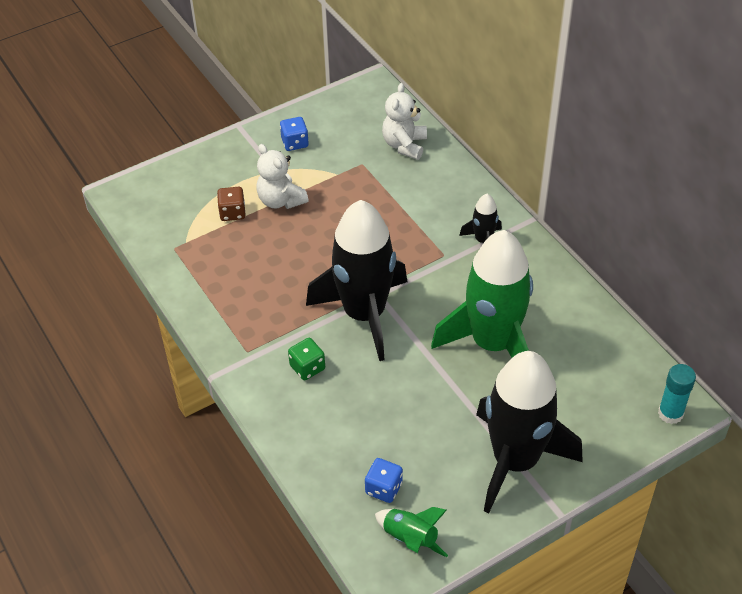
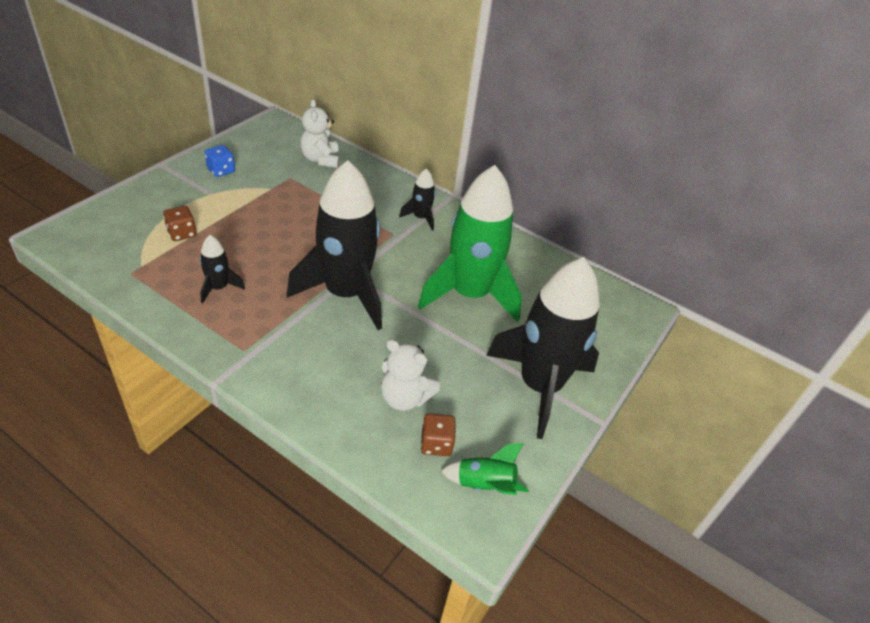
camera: 30 degrees left, 5 degrees down
(246, 281) = (218, 288): none -> black rocket
(281, 200) = (226, 216): white teddy bear -> white teddy bear (405, 397)
(307, 367) = (311, 351): green dice -> none
(383, 488) = (436, 444): blue dice -> brown dice
(670, 413) = (636, 316): turquoise glue stick -> none

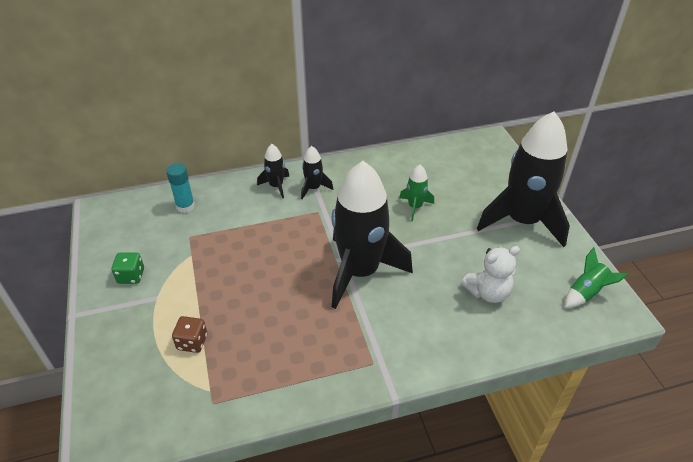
camera: 45 degrees left, 0 degrees up
(218, 288) = (287, 347): black rocket -> black rocket (276, 186)
(221, 170) = (131, 276): blue dice -> green dice
(320, 159) = (185, 206): white teddy bear -> turquoise glue stick
(436, 444) = (539, 298): brown dice -> none
(469, 294) = (415, 207): green rocket -> green rocket, size x0.43

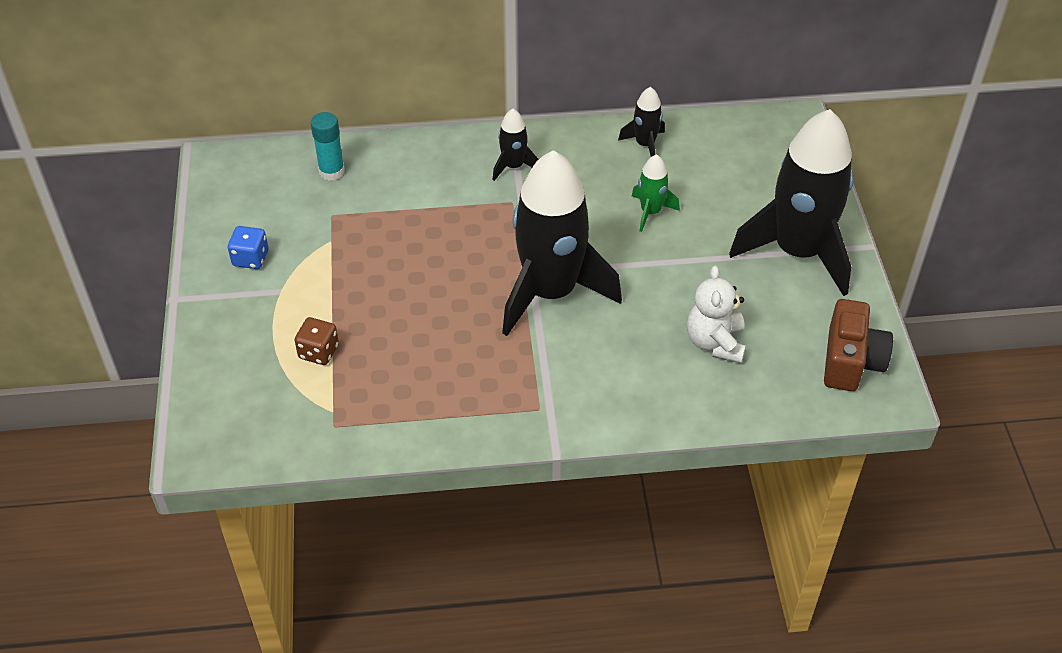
camera: 10 degrees right, 5 degrees up
(131, 276) = (250, 258): green dice -> blue dice
(276, 186) = (461, 157): black rocket -> black rocket (645, 144)
(488, 292) = (715, 343): white teddy bear -> white teddy bear turned 105 degrees clockwise
(586, 293) = (850, 361): green rocket -> brown camera

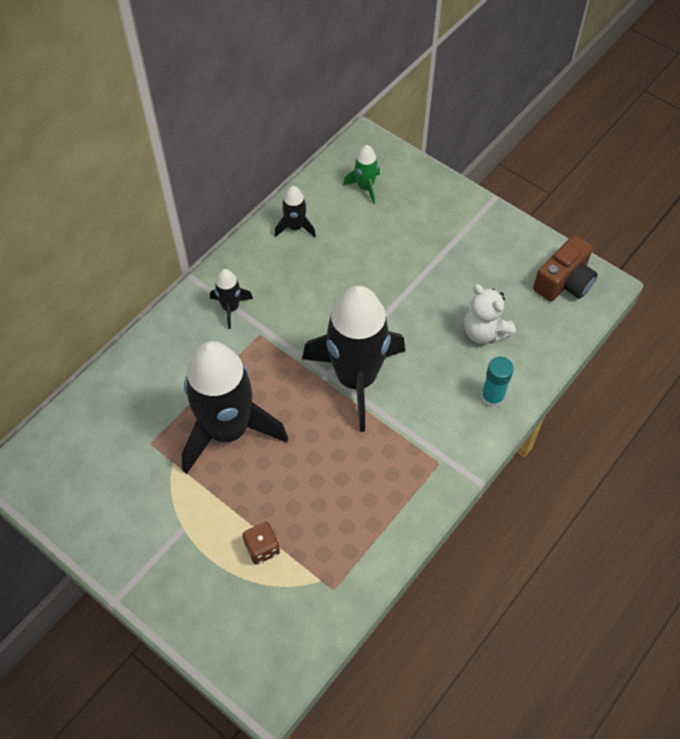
camera: 45 degrees left, 10 degrees up
(250, 258) = (132, 523): blue dice -> none
(331, 171) = (110, 411): turquoise glue stick -> turquoise glue stick (492, 397)
(650, 212) = (352, 273): green rocket -> green rocket (365, 187)
(798, 252) = (462, 233): black rocket -> black rocket (228, 430)
(850, 361) = (564, 282): brown camera -> brown camera turned 75 degrees clockwise

